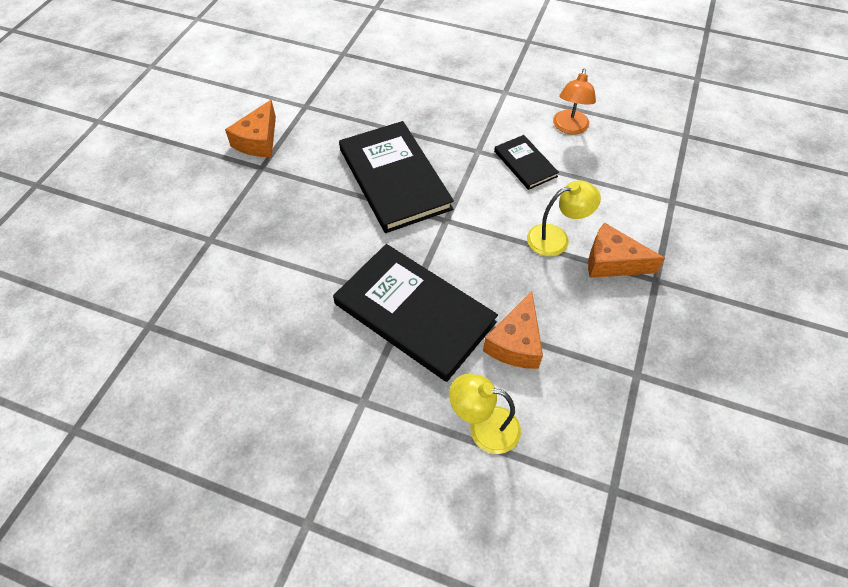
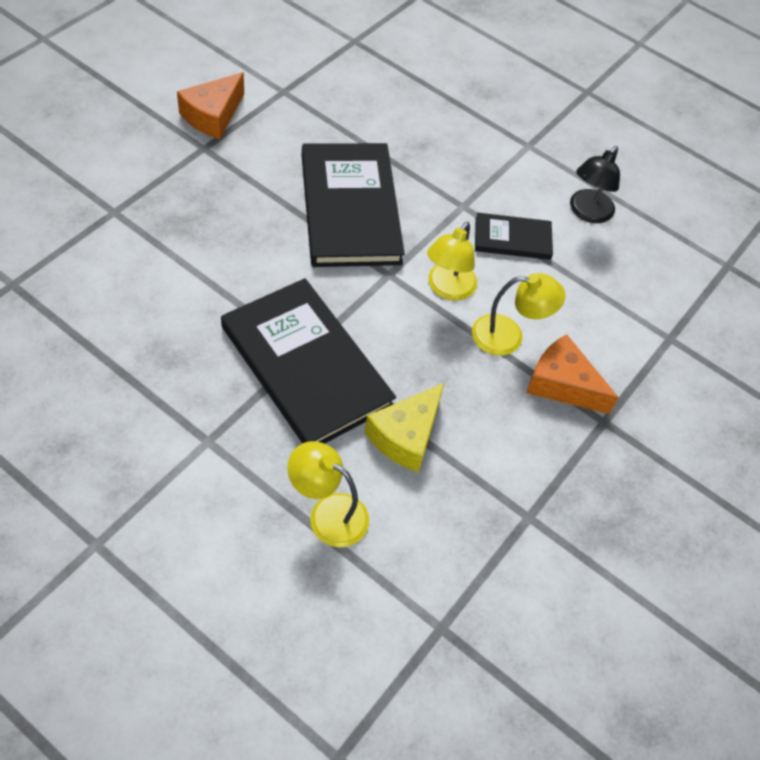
camera: 10 degrees right, 0 degrees up
(495, 217) = (447, 289): none -> yellow lamp
(516, 342) = (406, 436): orange cheese -> yellow cheese
(525, 164) = (512, 239): black book -> black book turned 75 degrees counterclockwise
(569, 128) = (587, 213): orange lamp -> black lamp

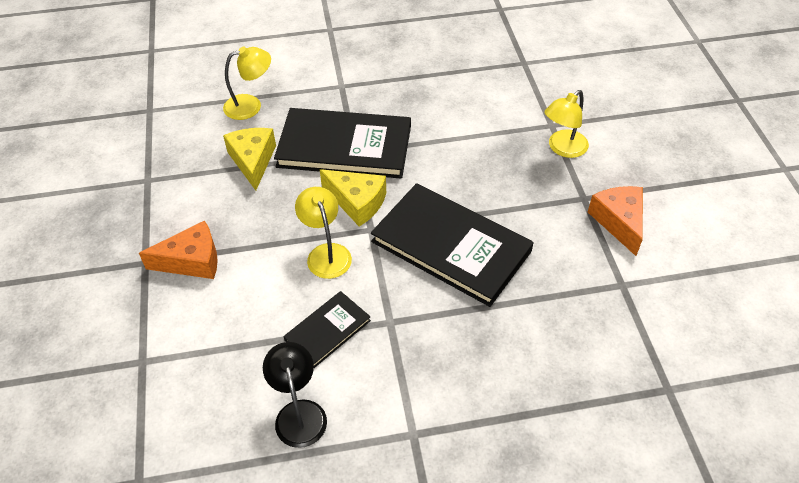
camera: 140 degrees right, 5 degrees down
(368, 305) = (357, 202): none -> yellow cheese
(508, 336) = (255, 259): yellow lamp -> yellow lamp (562, 148)

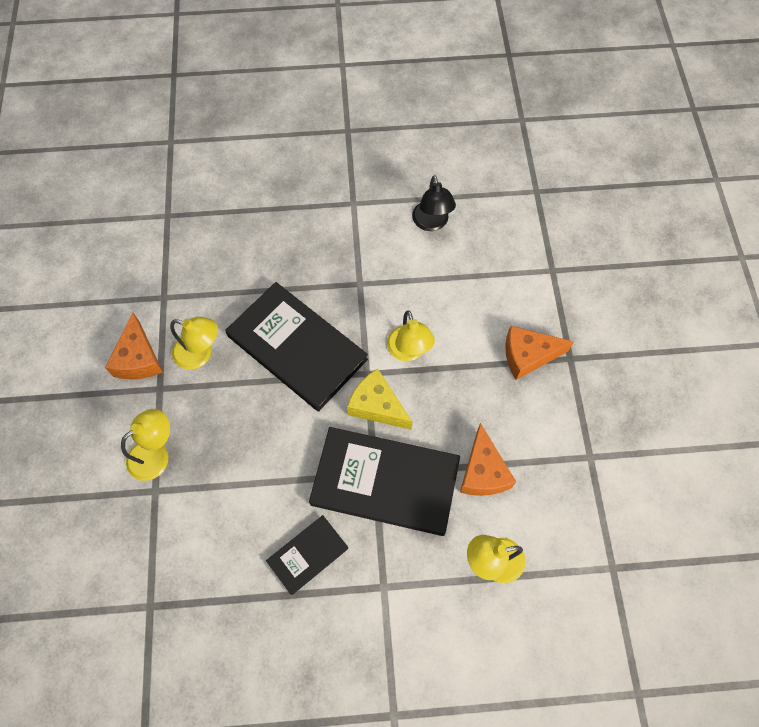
camera: 175 degrees left, 15 degrees up
(253, 161) = (483, 472): yellow cheese -> orange cheese
(327, 330) = (409, 281): black book -> black book (307, 555)
(554, 231) = (200, 354): none -> yellow lamp

